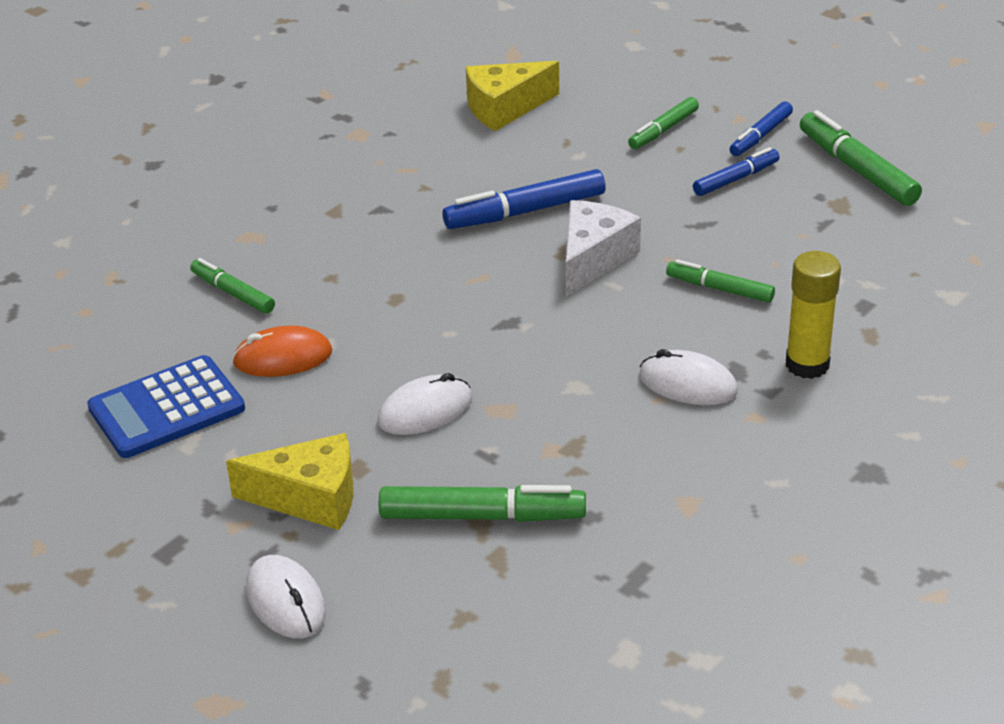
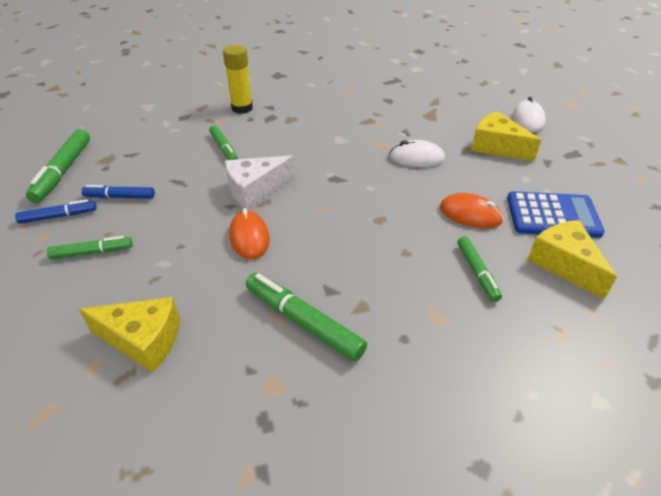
camera: 145 degrees left, 5 degrees up
(130, 348) = (564, 264): none -> yellow cheese
(482, 516) = (428, 114): green marker -> green marker (303, 322)
(525, 212) = (249, 237): blue marker -> orange mouse
(688, 384) = (295, 121): white mouse -> none

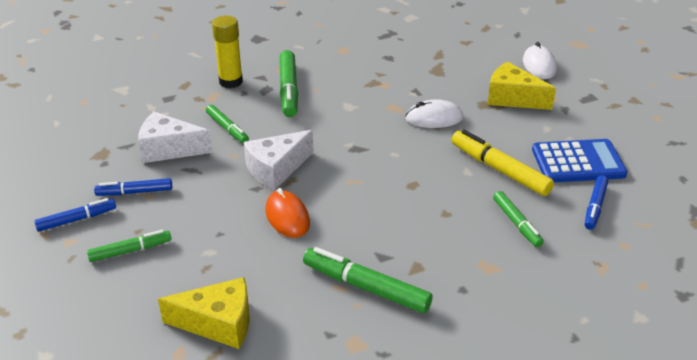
camera: 10 degrees left, 5 degrees down
(63, 171) = (58, 172): green marker -> green marker (288, 90)
(166, 161) = (169, 149): none -> white cheese
(470, 214) = (499, 170): orange mouse -> yellow marker
(564, 264) = (595, 207): yellow cheese -> blue marker

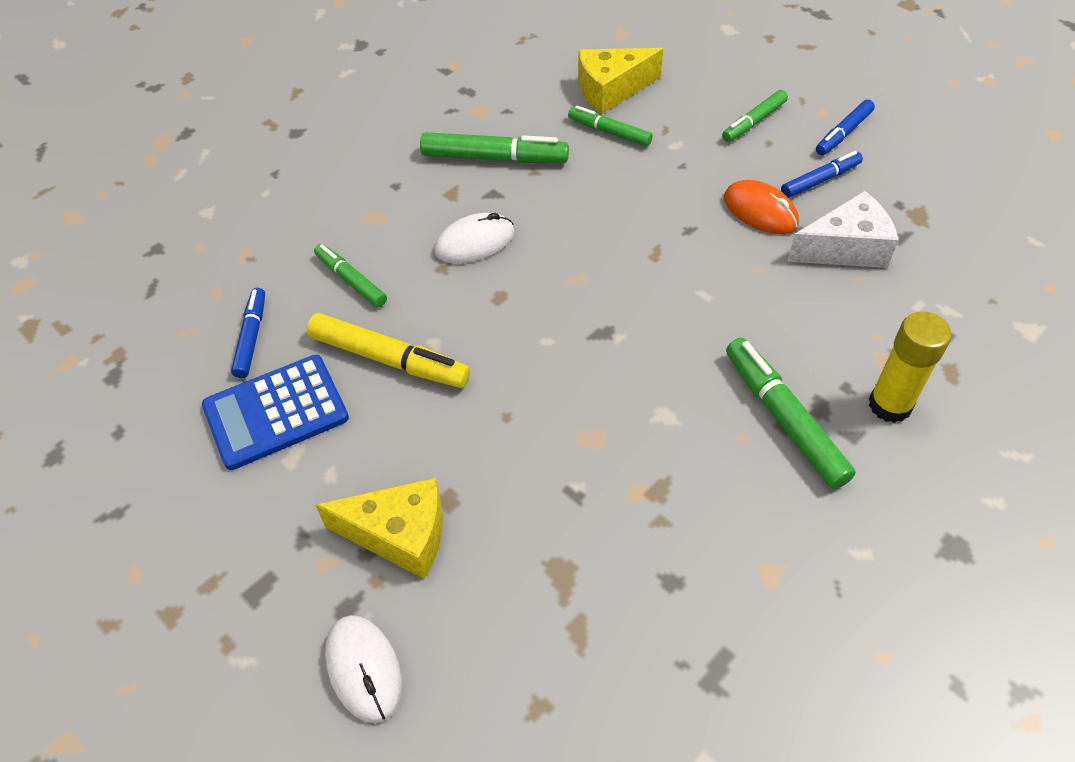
camera: 160 degrees right, 15 degrees up
(227, 128) = (804, 306): green marker -> green marker (609, 132)
(276, 169) = (685, 263): white cheese -> none
(287, 217) = (624, 205): orange mouse -> orange mouse (760, 211)
(434, 118) = (518, 434): white mouse -> white mouse (475, 242)

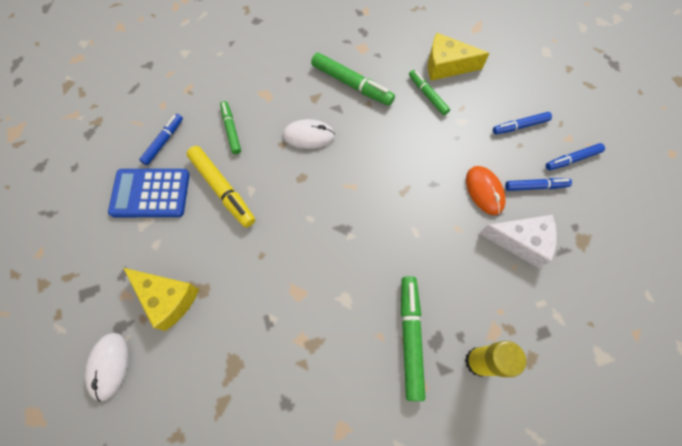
camera: 25 degrees right, 15 degrees up
(754, 122) = (520, 126): green marker -> blue marker

